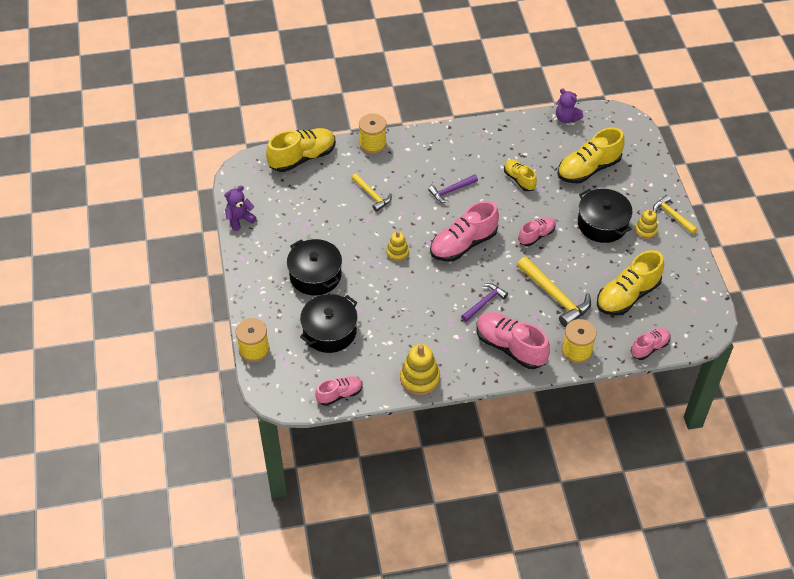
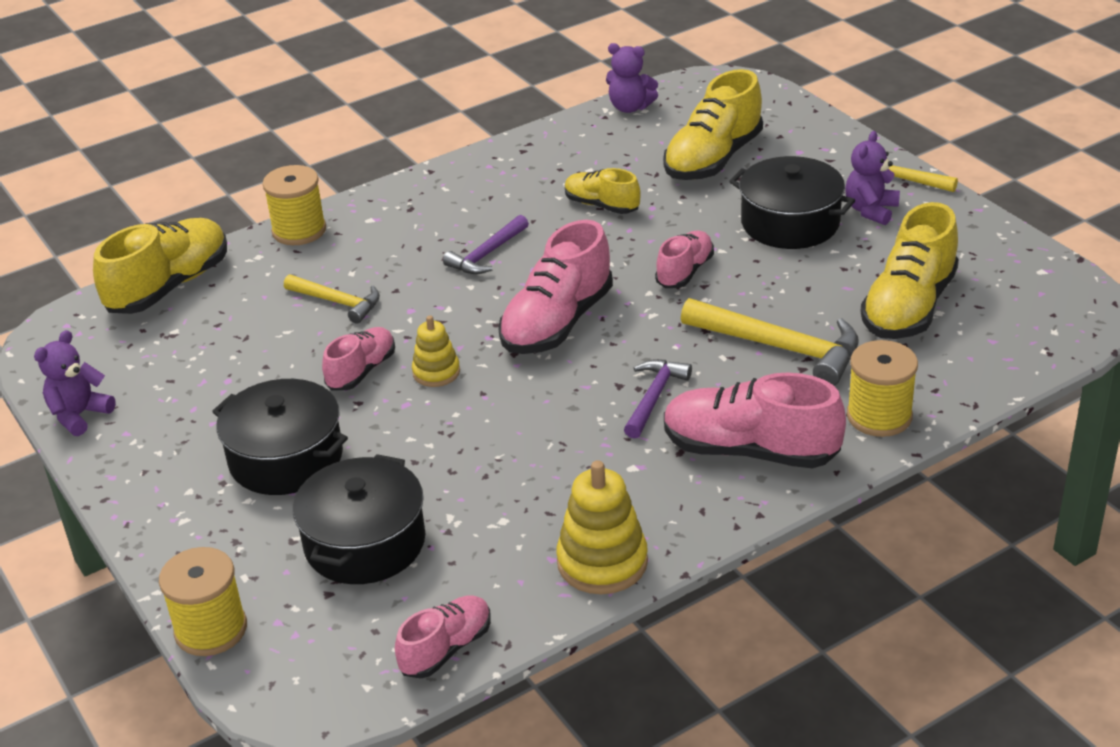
camera: 20 degrees left, 15 degrees down
(645, 230) = (871, 210): yellow stacking toy -> purple teddy bear
(649, 348) = (1006, 369): pink shoe -> pink shoe (361, 371)

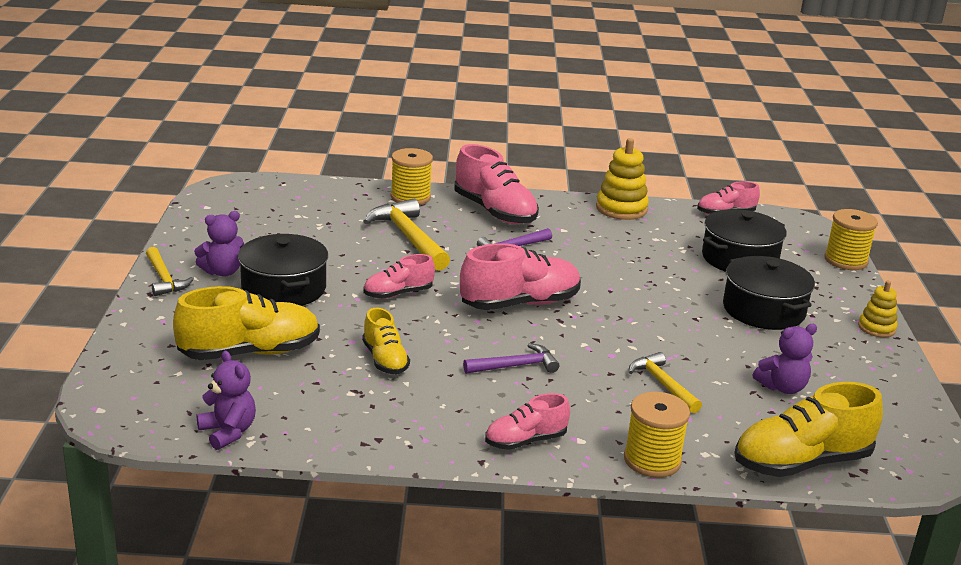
camera: 150 degrees left, 10 degrees down
(79, 415) = (907, 393): purple teddy bear -> purple teddy bear (782, 387)
(361, 371) = (679, 333): pink shoe -> pink shoe (525, 441)
(436, 372) = (629, 312): yellow stacking toy -> yellow stacking toy (876, 328)
(909, 307) = (307, 223): yellow shoe -> none

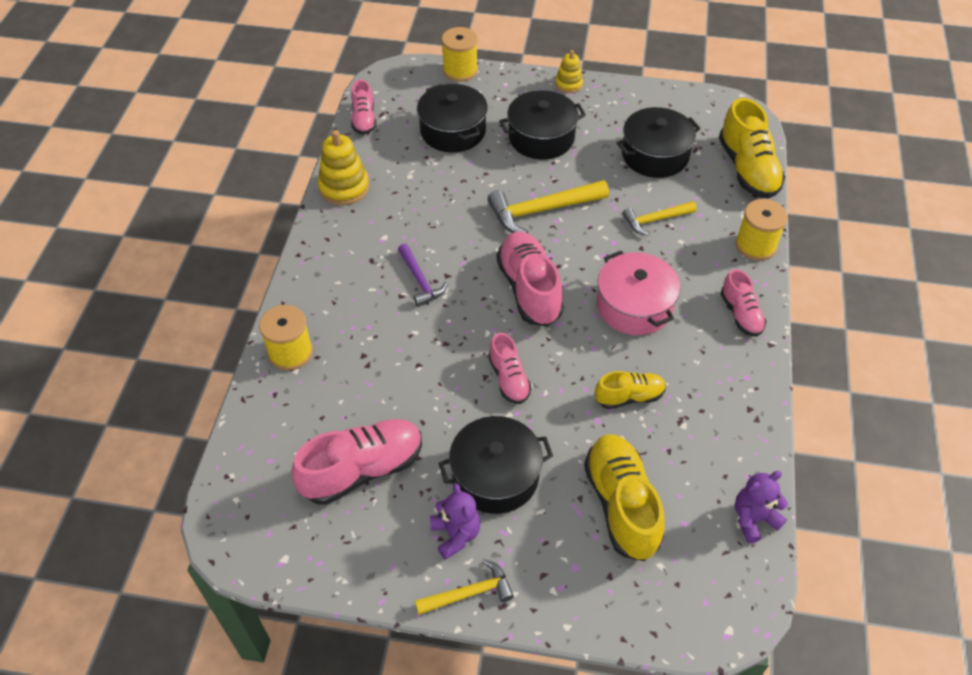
camera: 80 degrees left, 25 degrees up
(409, 238) = (389, 361): yellow hammer -> yellow hammer (541, 210)
(494, 212) = (337, 284): pink shoe -> pink shoe (362, 470)
(515, 366) = (634, 306): purple hammer -> pink pot
(782, 387) = (655, 155): purple teddy bear -> black pot

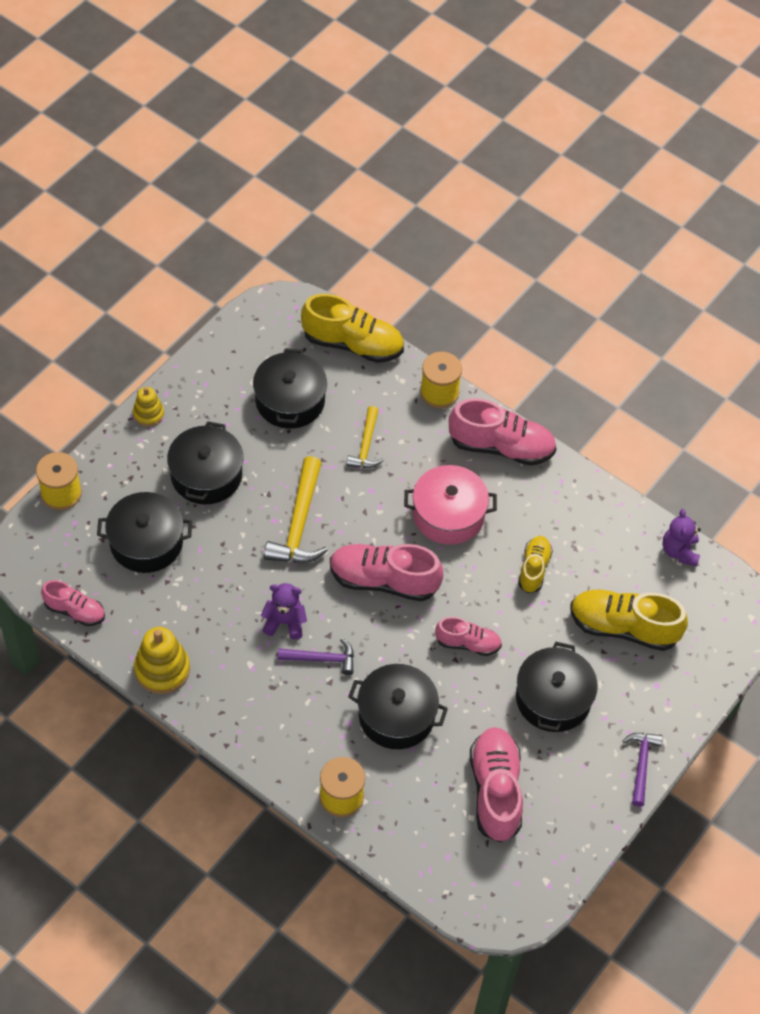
camera: 65 degrees left, 5 degrees up
(397, 357) = (396, 715): none -> black pot
(456, 534) = (589, 751): purple teddy bear -> purple teddy bear (284, 622)
(469, 593) = (641, 764): yellow hammer -> purple hammer
(740, 314) = (501, 447): pink shoe -> pink shoe, size x1.73

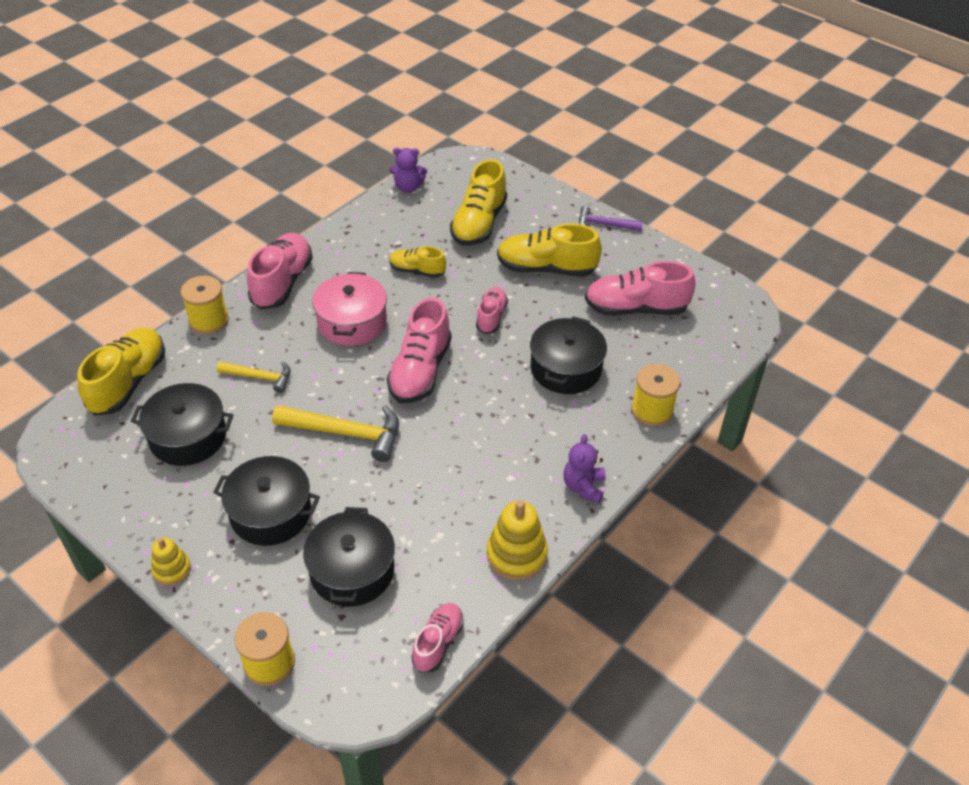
camera: 85 degrees left, 10 degrees down
(284, 622) = (463, 448): purple teddy bear -> purple teddy bear (583, 487)
(322, 659) = (505, 420): purple hammer -> none
(553, 698) = (546, 268): black pot -> yellow shoe

